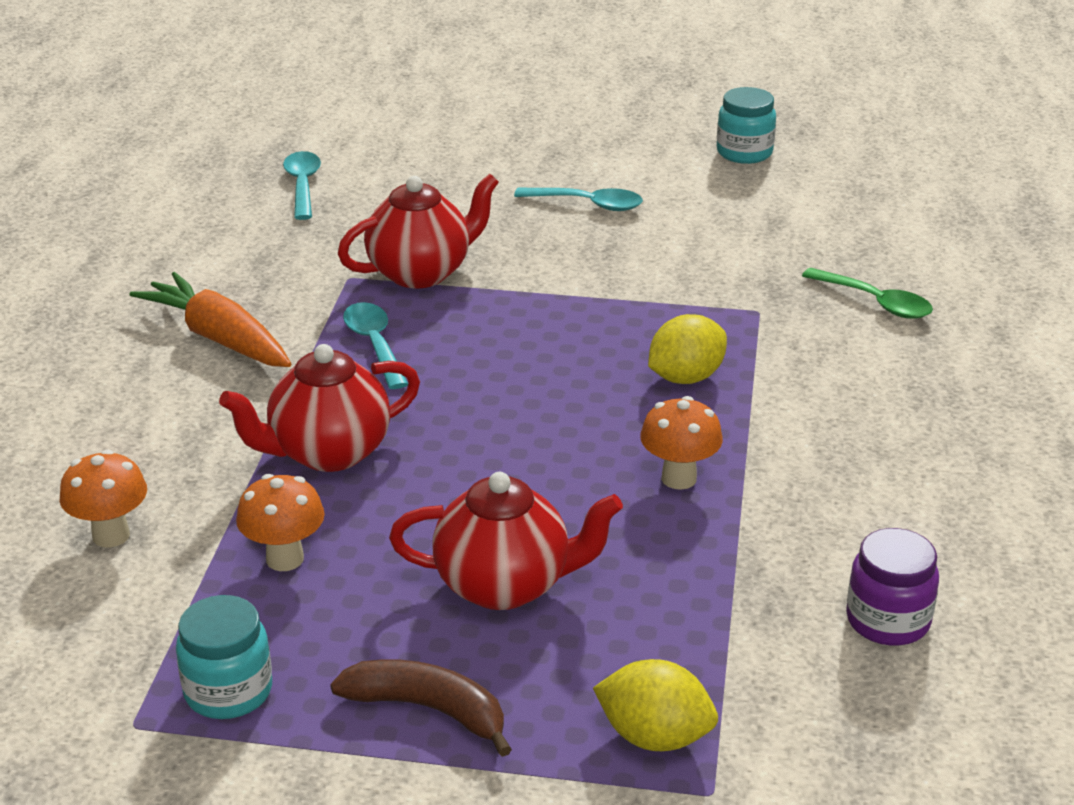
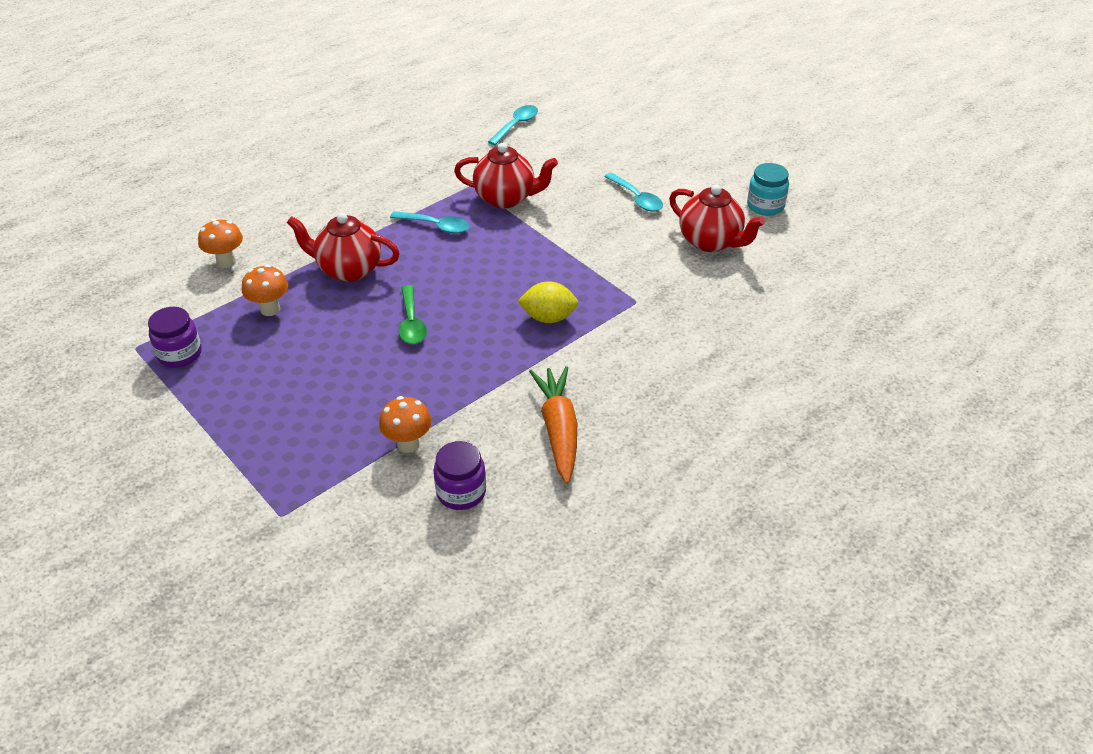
camera: 40 degrees right, 10 degrees up
(219, 338) = (379, 189): orange carrot -> orange carrot (558, 429)
(228, 691) = (180, 354): turquoise jar -> purple jar
(374, 344) = (436, 226): turquoise spoon -> turquoise spoon turned 90 degrees clockwise
(429, 710) = (233, 408): brown banana -> none
(505, 585) = (332, 373): red teapot -> red teapot (710, 242)
(654, 736) = (294, 477): yellow lemon -> none
(678, 478) = (471, 367): orange mushroom -> orange mushroom (408, 444)
(875, 302) = (705, 329): green spoon -> green spoon (411, 323)

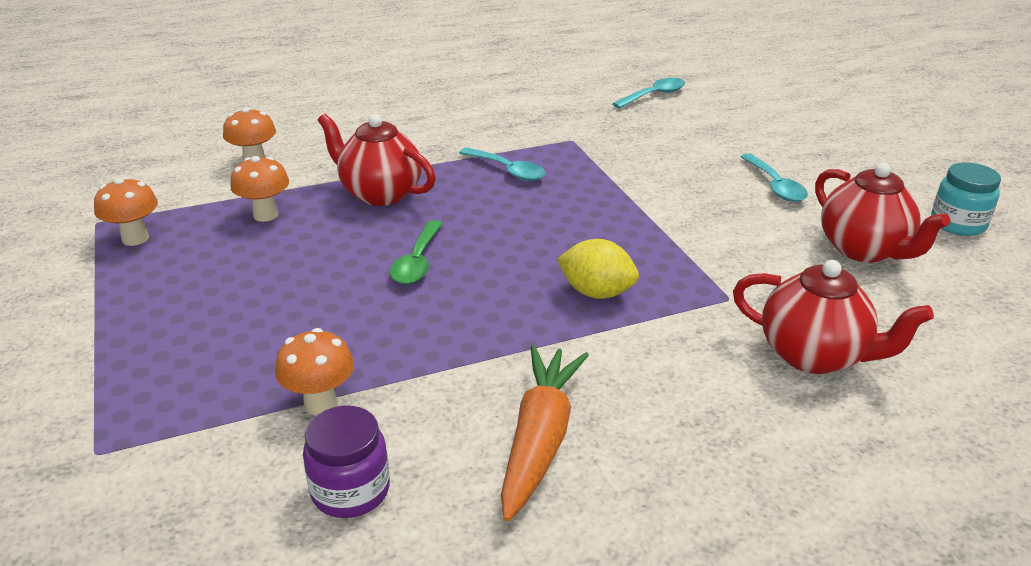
camera: 20 degrees right, 10 degrees down
(180, 354) = (135, 239): purple jar -> orange mushroom
(506, 198) = (606, 158): red teapot -> red teapot (814, 355)

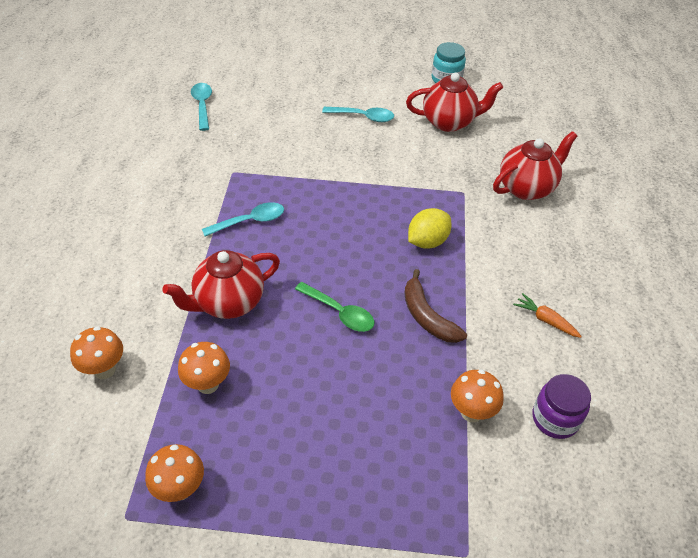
camera: 65 degrees left, 15 degrees up
(461, 326) = (427, 316): none -> brown banana
(540, 439) = (545, 320): orange carrot -> orange carrot, size x0.52

